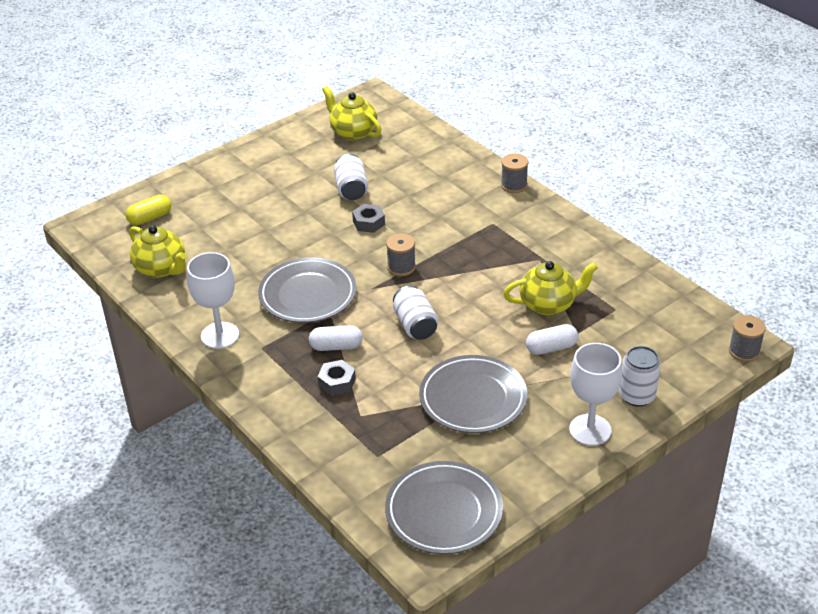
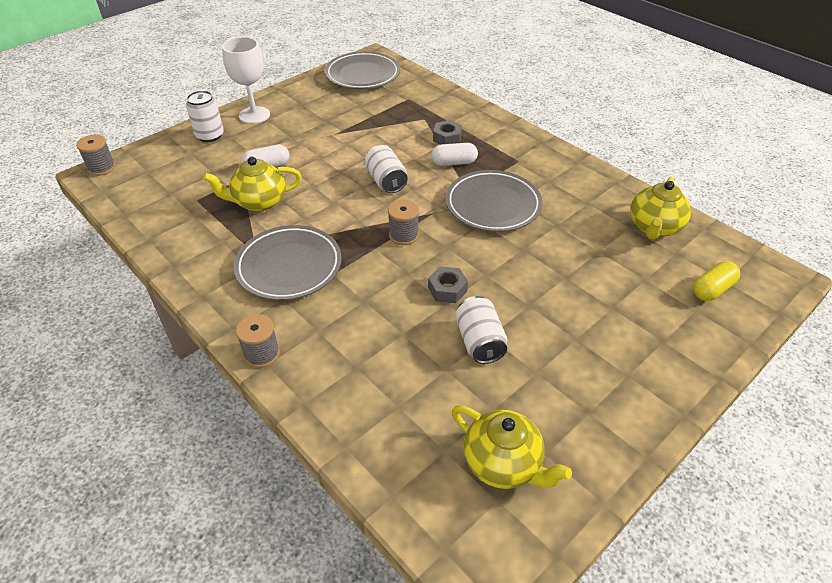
camera: 175 degrees right, 5 degrees up
(161, 269) = (654, 227): yellow teapot -> yellow teapot turned 105 degrees counterclockwise
(220, 335) = (559, 168): white goblet -> none
(473, 398) = (338, 131): grey plate -> grey plate (289, 266)

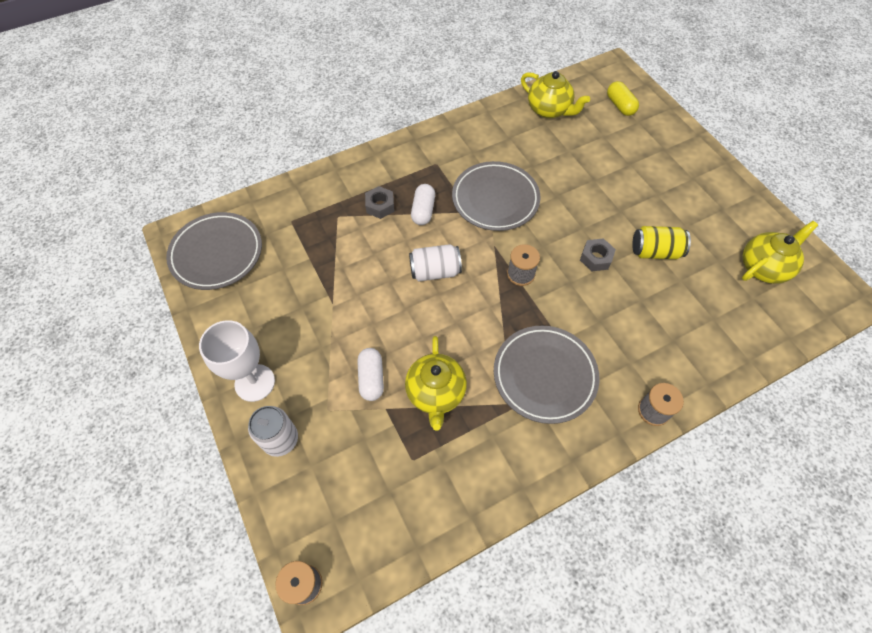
camera: 75 degrees left, 15 degrees up
(479, 341) = (655, 251): white can -> yellow can

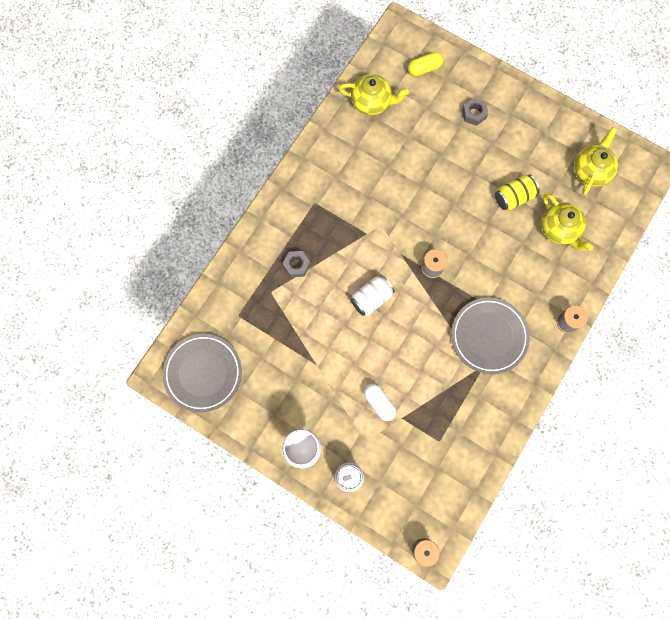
camera: 30 degrees left, 15 degrees up
(423, 211) = (331, 252): white capsule -> none
(435, 393) = (427, 389): yellow teapot -> yellow teapot (559, 230)
(495, 199) = (378, 212): grey plate -> none
(595, 258) = (476, 225): grey nut -> grey nut (474, 114)
(620, 106) = (424, 68): yellow capsule -> yellow capsule turned 60 degrees counterclockwise

